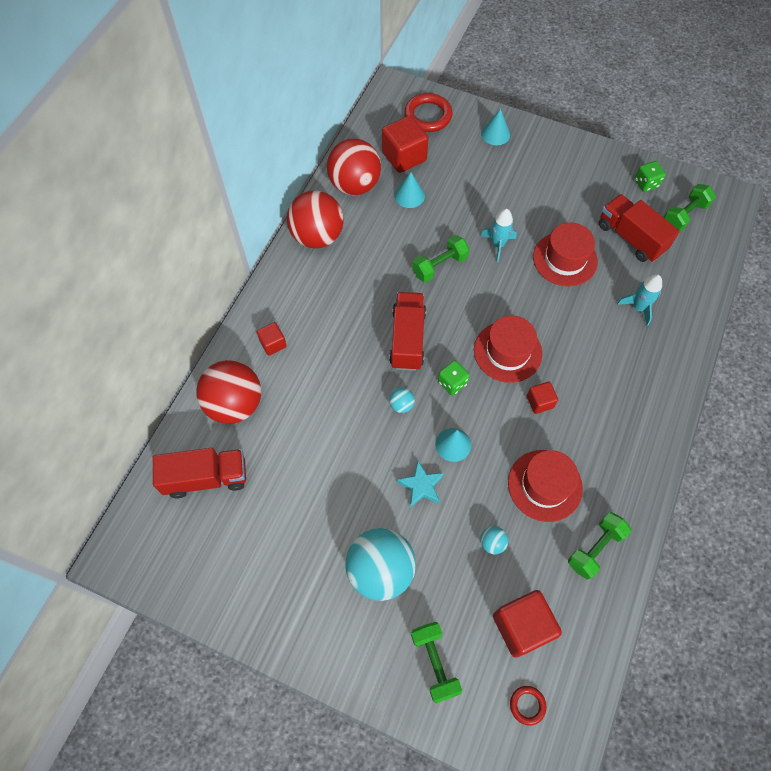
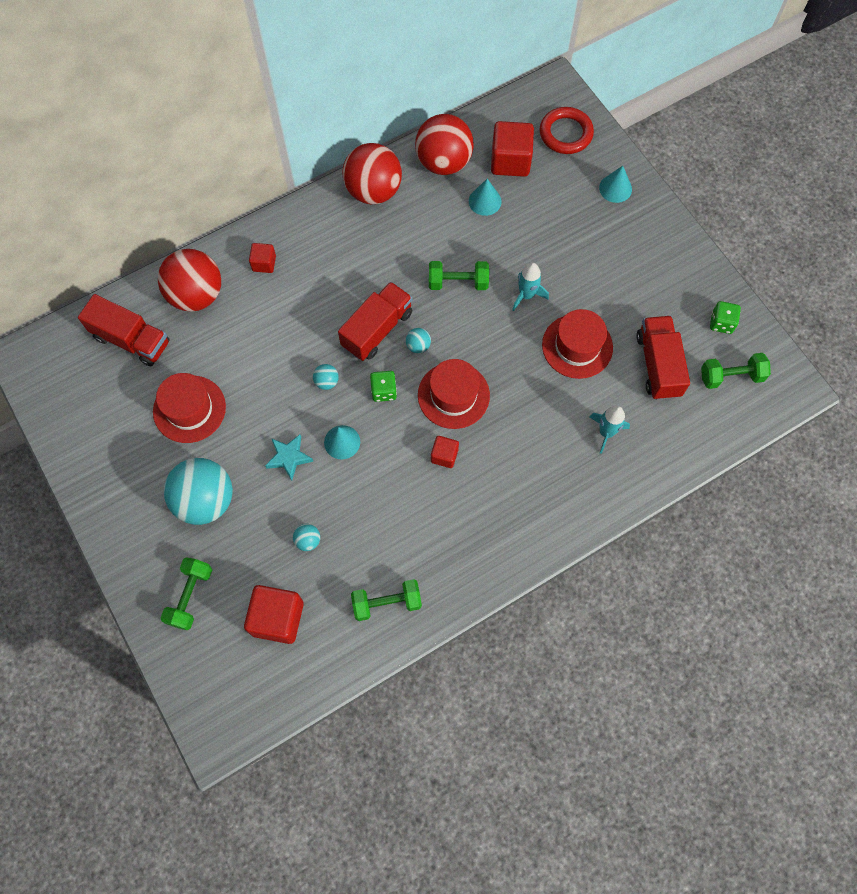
camera: 35 degrees right, 5 degrees up
(449, 331) = (418, 346): none -> turquoise ball
(527, 705) = (233, 676): red ring -> none
(545, 485) = (389, 525): red hat -> red hat (189, 409)

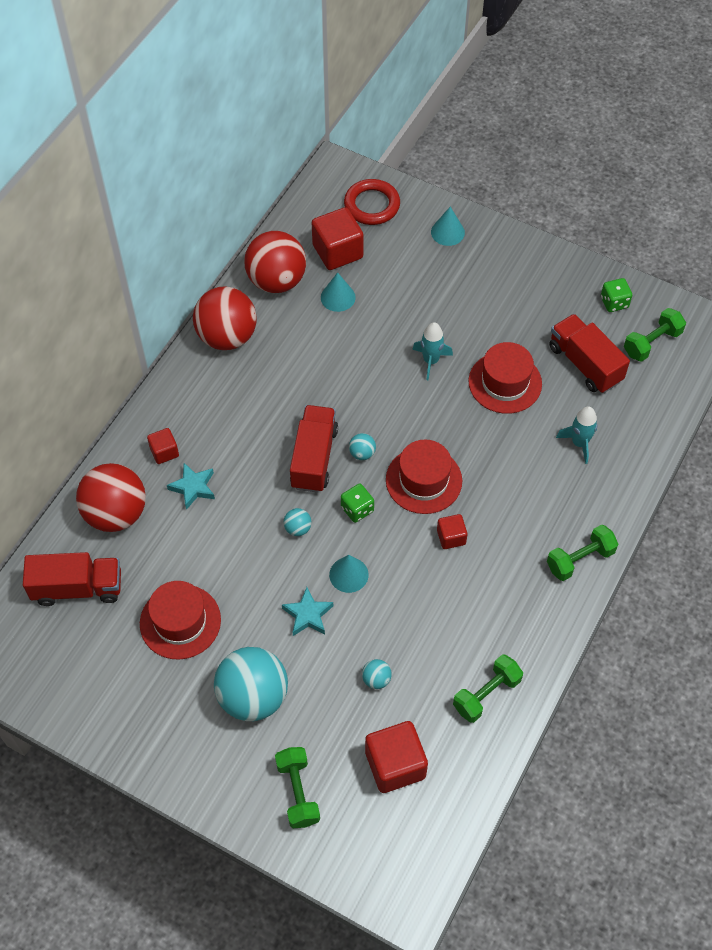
camera: 30 degrees left, 10 degrees down
(267, 304) = (193, 487): none -> turquoise star
(458, 282) = (361, 380): green dumbbell -> green dumbbell (580, 559)

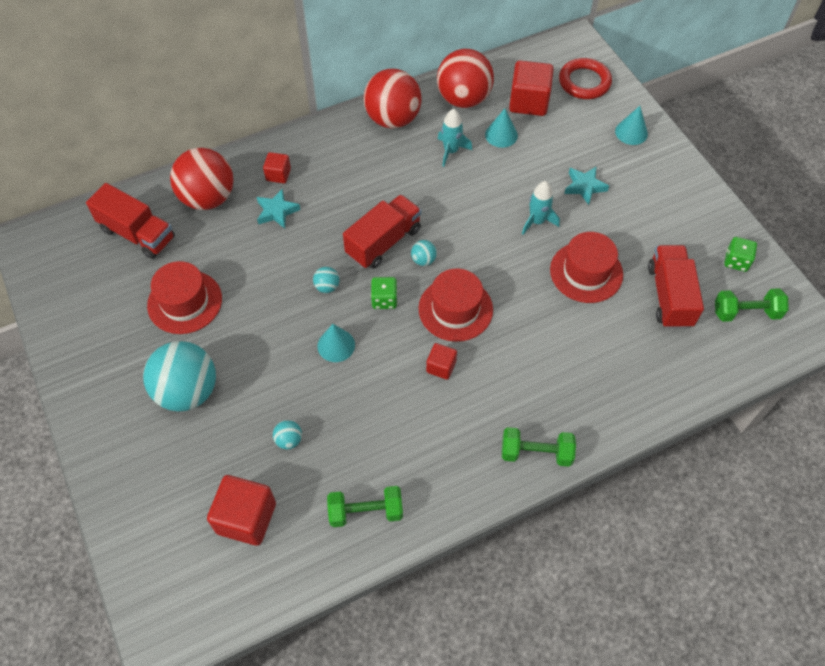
camera: 35 degrees right, 0 degrees up
(298, 792) = (157, 487): green dumbbell -> none
(308, 615) = (279, 356): turquoise star -> turquoise star (584, 187)
(579, 443) = (612, 357): turquoise rocket -> turquoise rocket (451, 151)

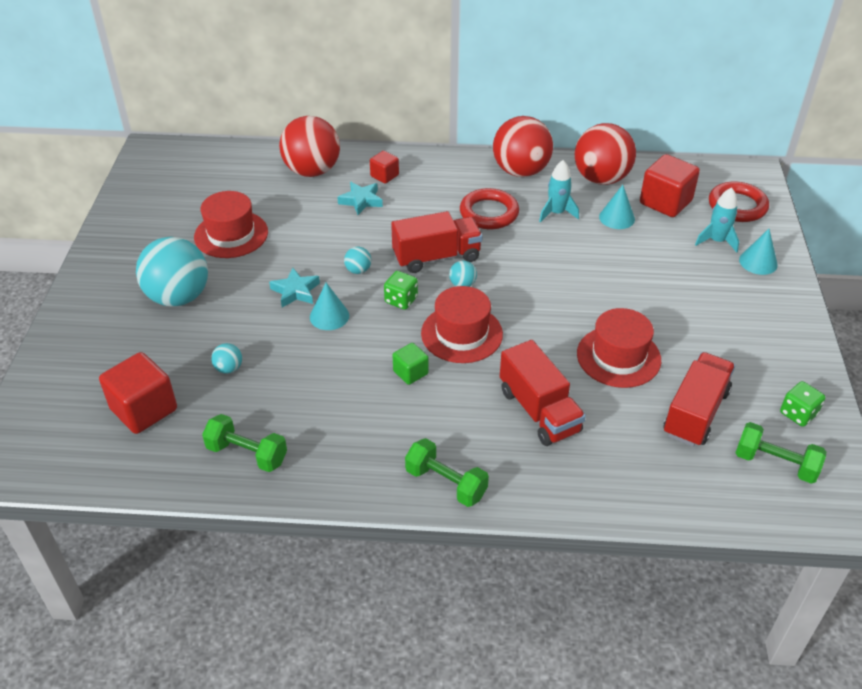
camera: 30 degrees right, 15 degrees down
(137, 234) = (235, 175): red truck -> red truck (539, 411)
(396, 176) = (489, 213): none -> red ring
(441, 367) = (410, 372): red cube -> green cube
(537, 221) = (599, 297): turquoise rocket -> turquoise rocket (716, 241)
(584, 187) = (672, 288): turquoise star -> turquoise star (295, 291)

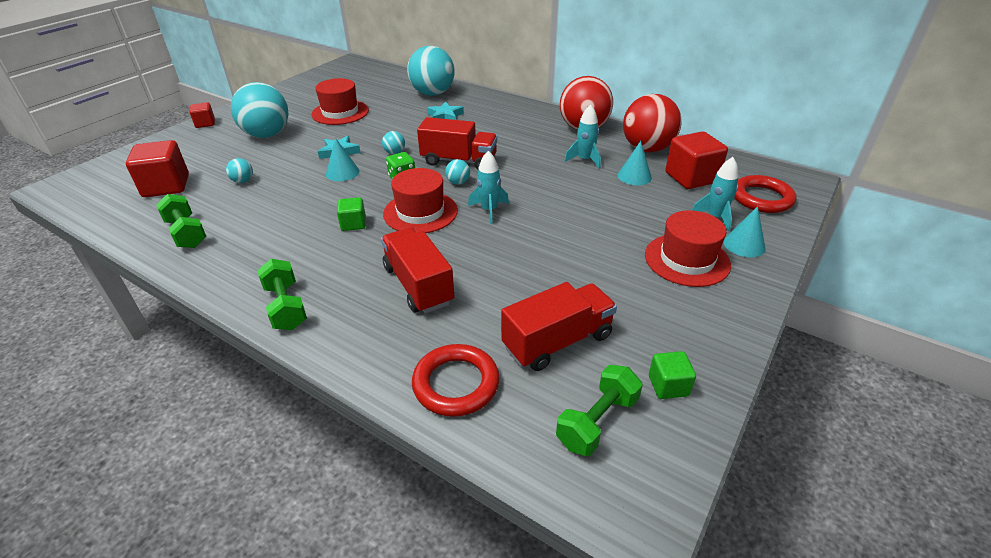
camera: 30 degrees right, 5 degrees down
(312, 171) = (432, 93): red ball -> turquoise ball
(384, 176) = (478, 107): red cube -> red cube (205, 123)
(489, 213) = (529, 146): red ring -> red ring (456, 384)
(523, 306) = (489, 210): none -> turquoise rocket
(539, 411) = (418, 285): red truck -> red truck turned 150 degrees clockwise
(618, 357) = (531, 271): red hat -> red hat (687, 260)
(775, 464) = (597, 421): green dumbbell -> green dumbbell turned 75 degrees clockwise
(798, 414) = (668, 386): green dice -> green cube

